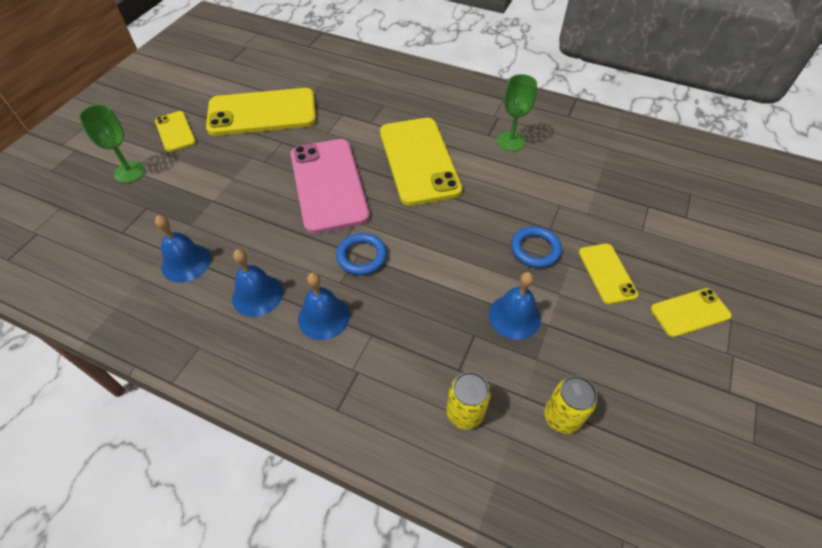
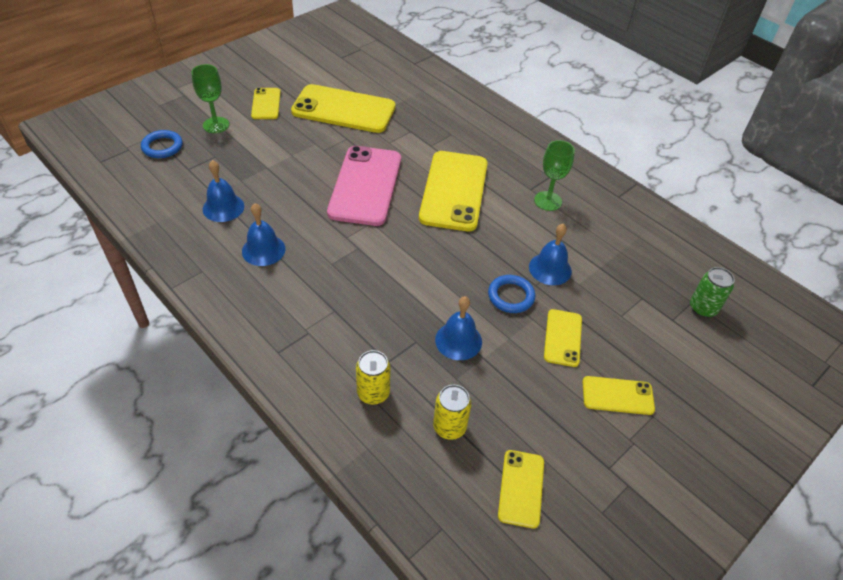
camera: 20 degrees right, 5 degrees down
(323, 317) = (304, 284): blue bell -> blue bell (550, 269)
(362, 256) = (360, 250): blue ring -> blue ring (162, 147)
(668, 453) = (521, 488): none -> yellow phone
(703, 196) = (702, 308): none -> green can

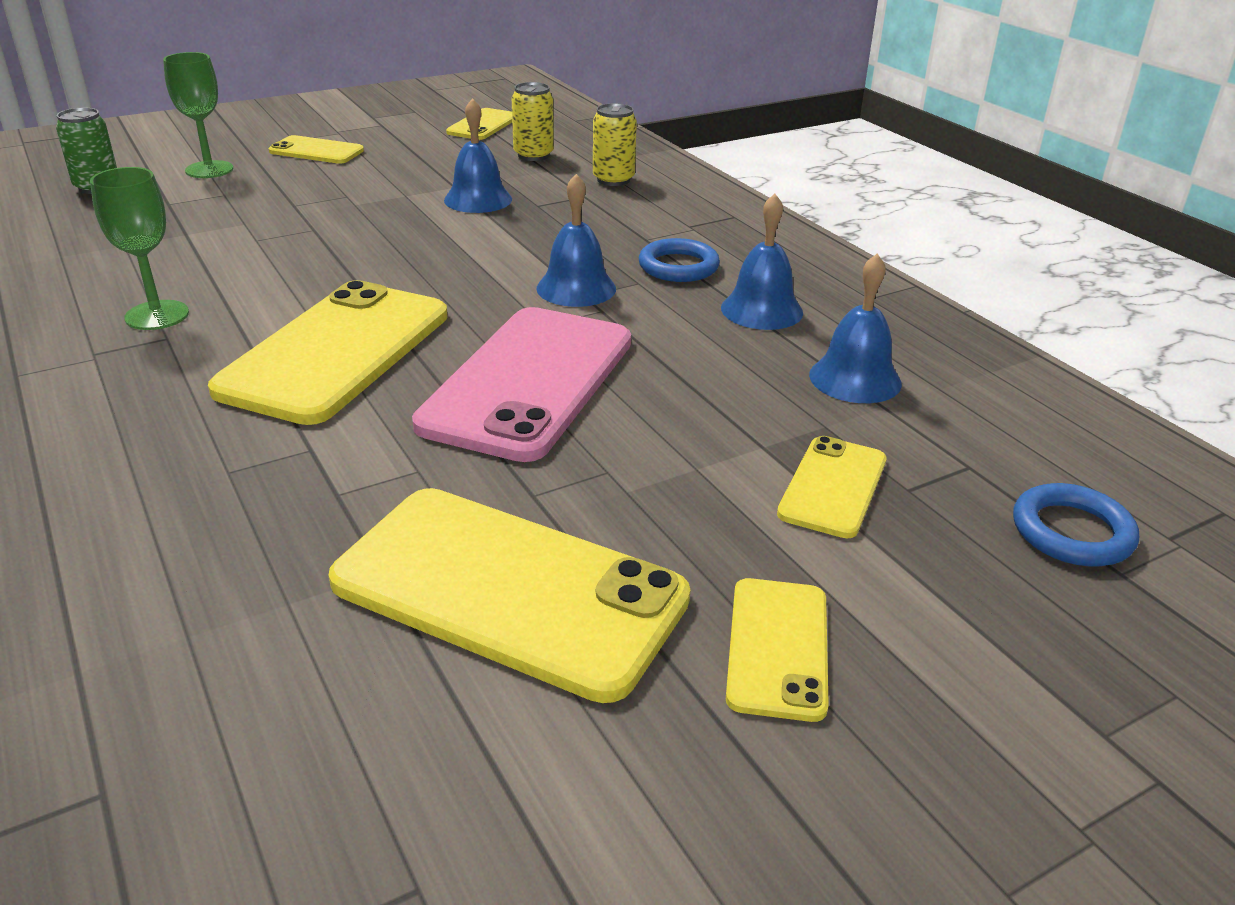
camera: 165 degrees left, 15 degrees down
(216, 125) = (935, 584): green goblet -> green goblet (209, 170)
(511, 296) = (365, 223): blue ring -> blue ring (678, 266)
(550, 269) = (270, 240): blue bell -> blue bell (576, 288)
(563, 338) = (331, 187): yellow phone -> yellow phone (833, 487)

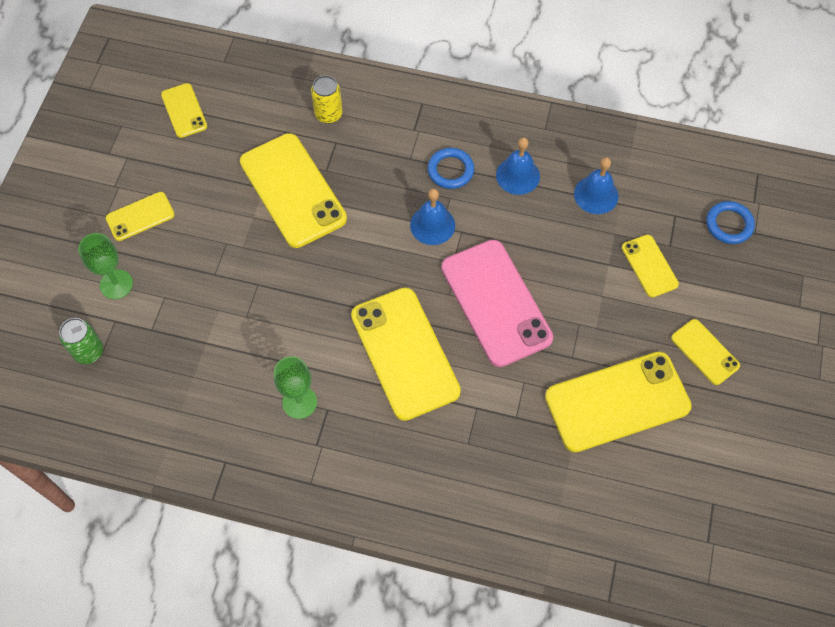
camera: 45 degrees left, 30 degrees up
(478, 199) = (293, 190): blue bell -> yellow phone
(533, 155) = (257, 122): yellow can -> none

